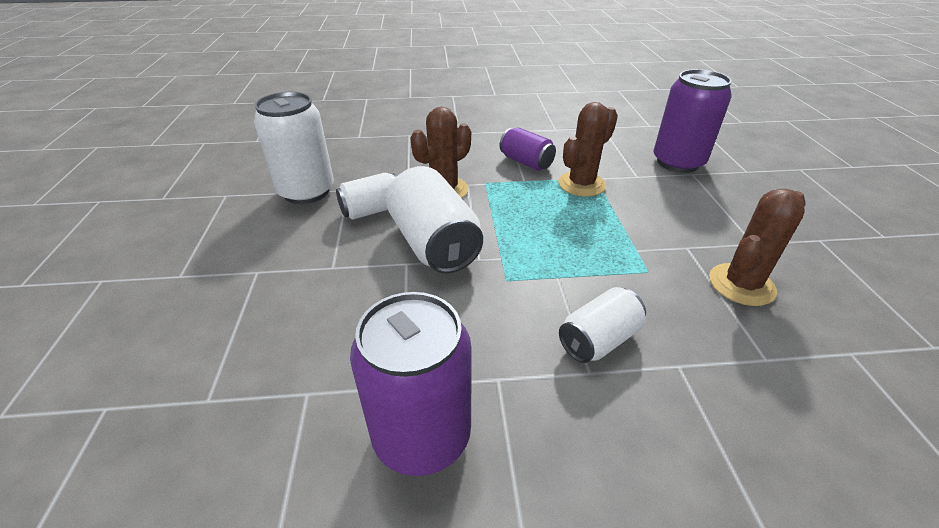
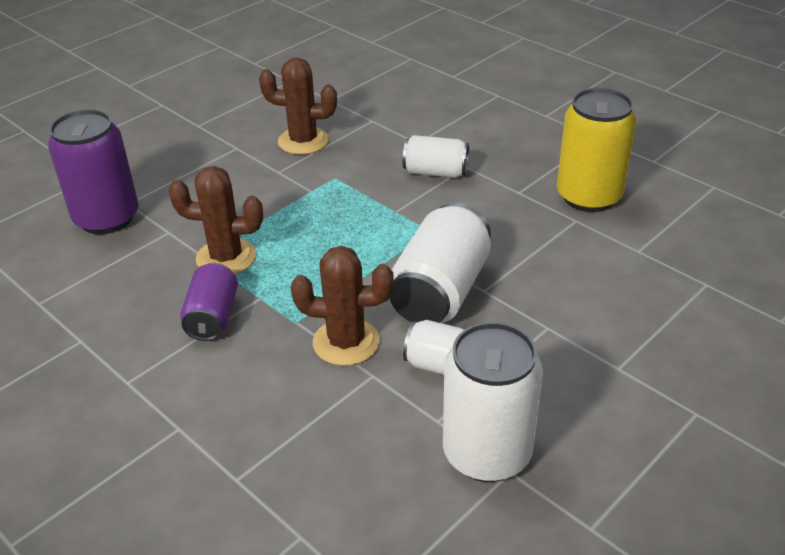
camera: 130 degrees left, 0 degrees up
(422, 435) = (588, 196): purple can -> yellow can

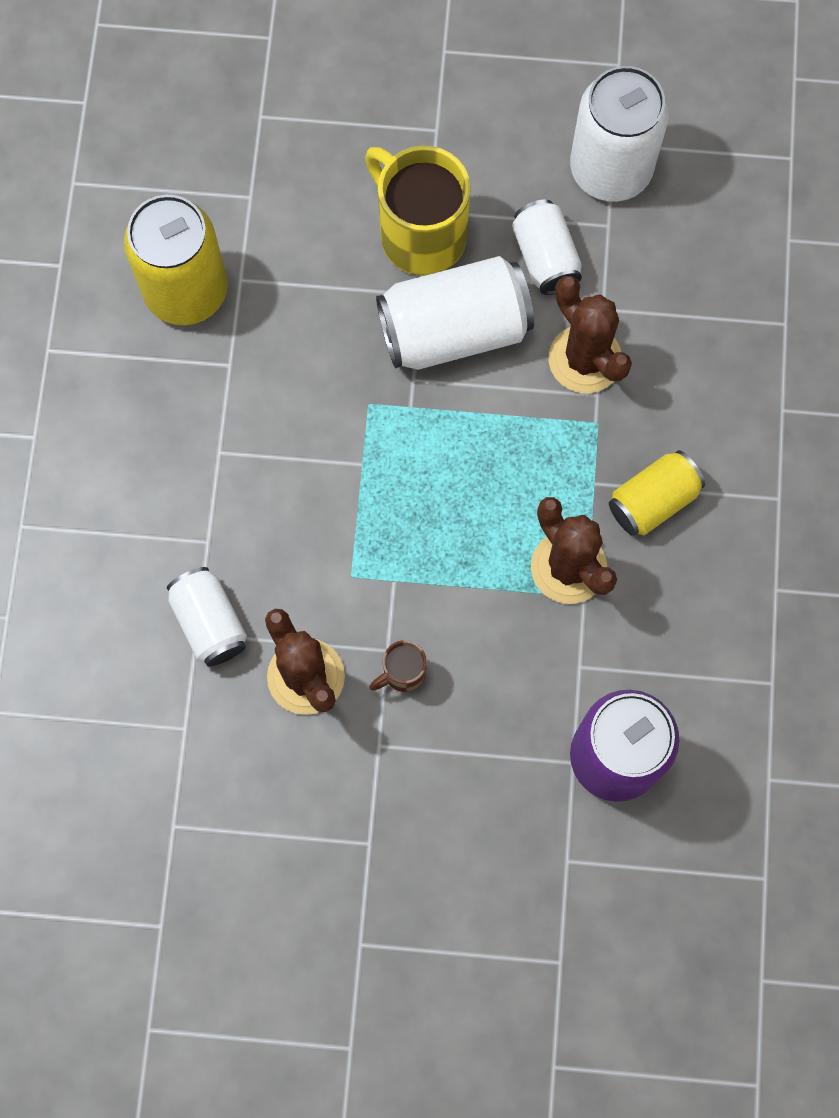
camera: 130 degrees left, 35 degrees up
(212, 317) = (652, 501): purple can -> yellow can
(259, 170) = (403, 673): none -> brown mug
(435, 172) = (256, 475): white can -> white can (210, 622)
(531, 313) = (420, 235): none -> yellow mug

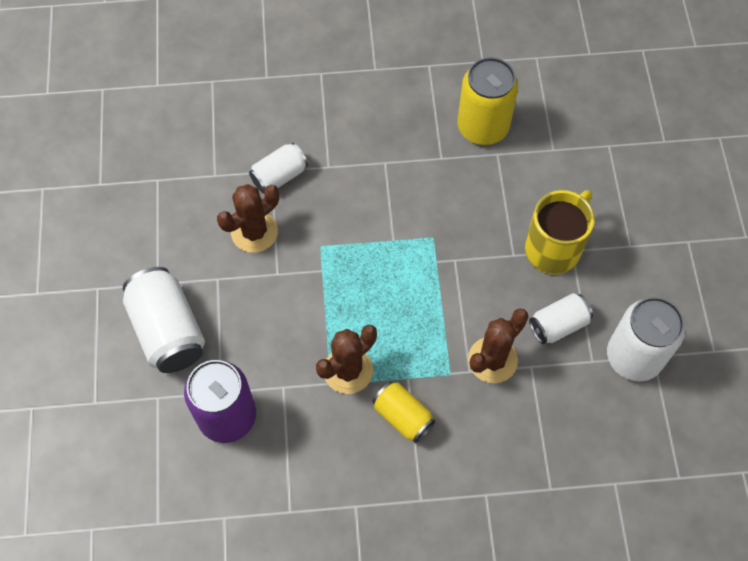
camera: 80 degrees right, 10 degrees down
(403, 673) = (264, 284): brown mug -> none
(454, 330) = (493, 278): white can -> white can (168, 330)

